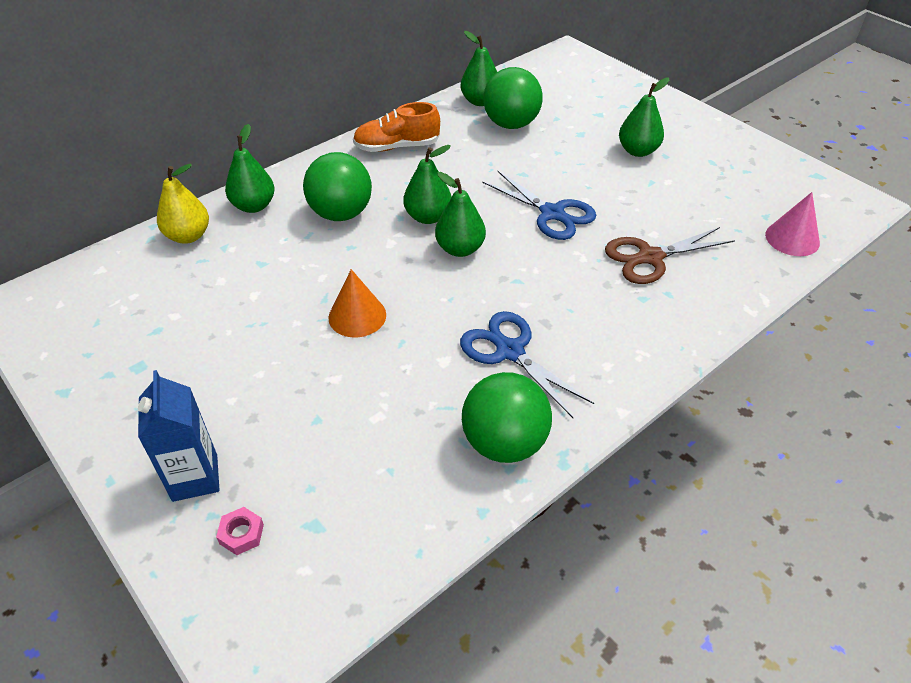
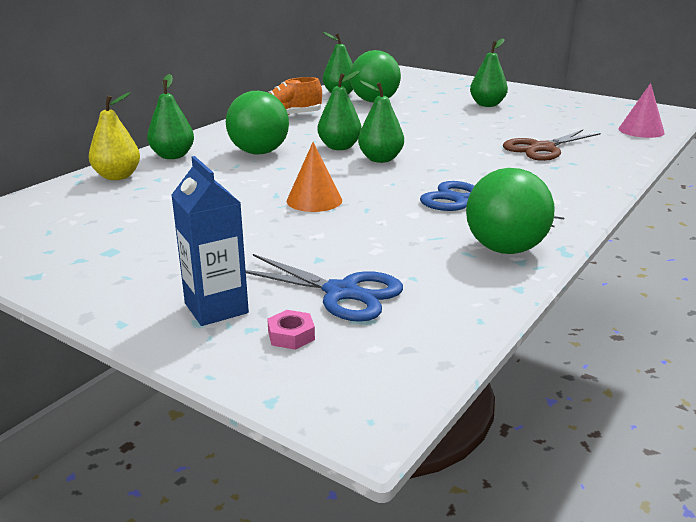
camera: 15 degrees left, 20 degrees down
(552, 213) = (444, 136): blue scissors -> blue scissors (342, 292)

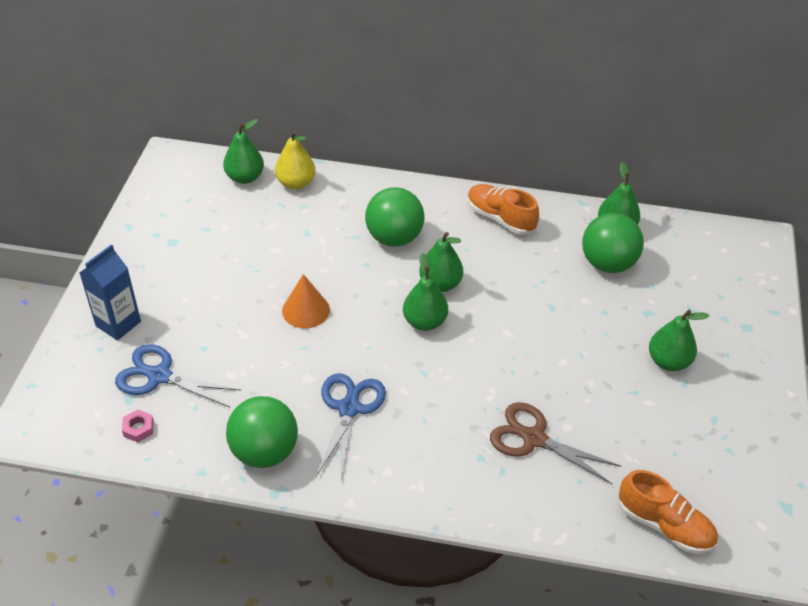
camera: 65 degrees right, 20 degrees up
(173, 156) = (355, 192): green pear -> green pear (245, 177)
(291, 335) = (98, 369): pink nut -> pink nut (138, 428)
(342, 292) = (159, 376): blue scissors -> blue scissors turned 105 degrees clockwise
(641, 130) = (664, 525): pink cone -> orange shoe

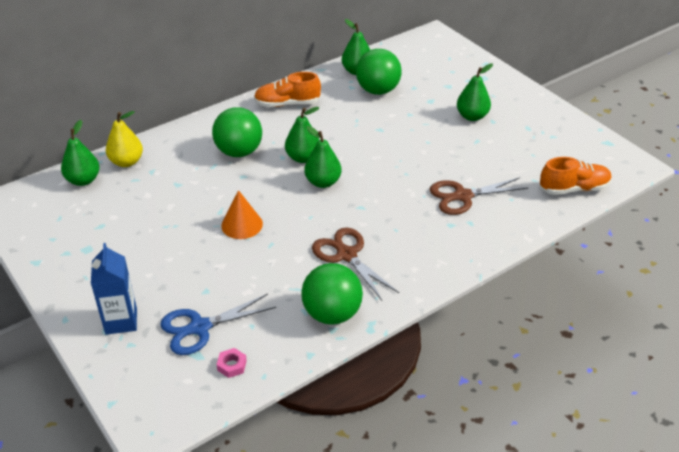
camera: 45 degrees left, 5 degrees down
(349, 408) = (346, 255): blue scissors -> brown scissors

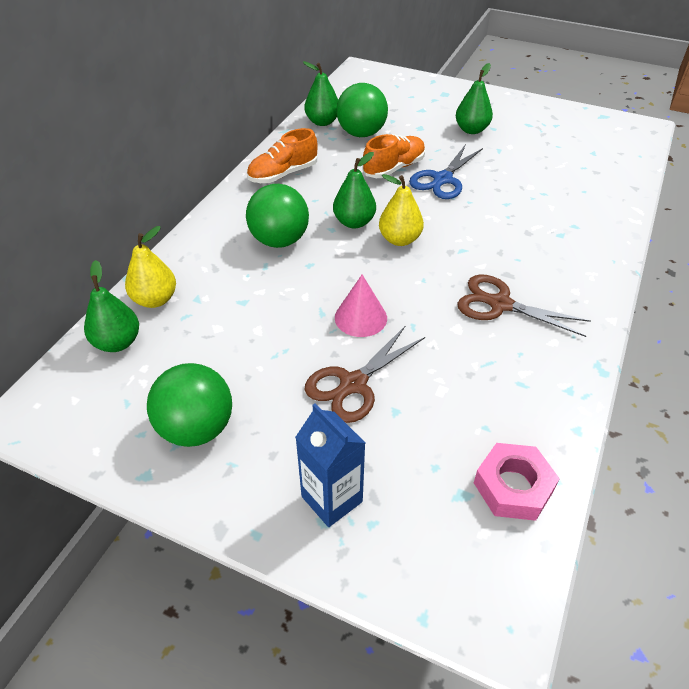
camera: 30 degrees left, 5 degrees up
(200, 328) = (432, 459): blue scissors -> blue scissors (442, 179)
(232, 365) = (513, 487): pink nut -> pink nut, size x1.92
(242, 224) = (360, 317): orange cone -> pink cone
(323, 182) = (399, 239): green pear -> yellow pear
(332, 314) = (551, 373): green ball -> green ball (197, 428)
(462, 196) = (542, 204): brown scissors -> brown scissors (353, 384)
(574, 189) = (622, 163): orange shoe -> orange shoe (394, 168)

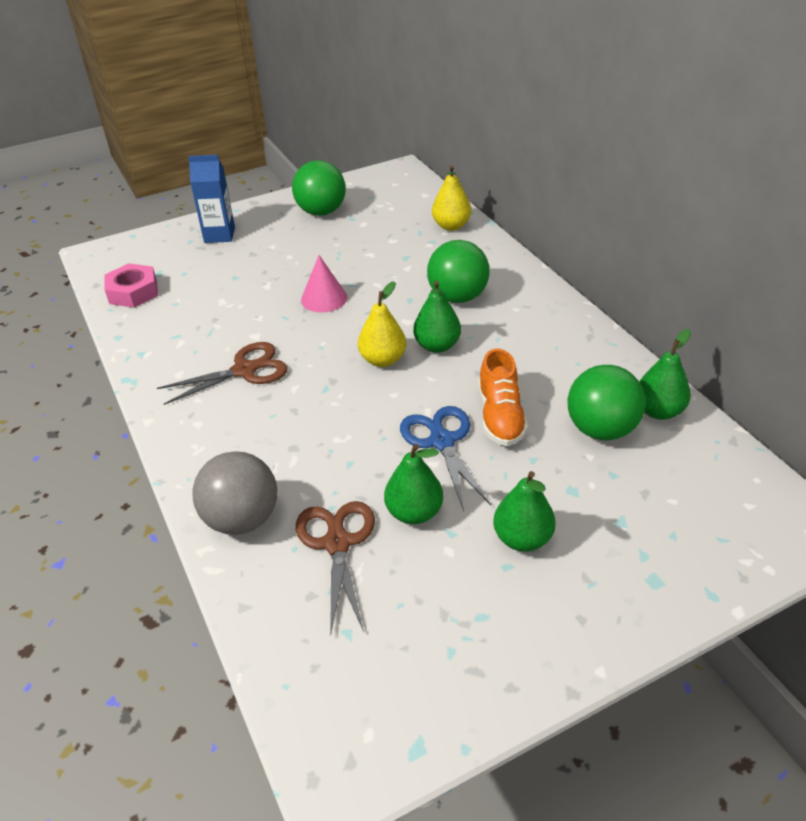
camera: 130 degrees right, 5 degrees down
(117, 342) = (425, 204): green pear -> green pear (414, 513)
(283, 174) = (563, 337): orange shoe -> none
(353, 384) = (275, 271): brown scissors -> brown scissors (337, 543)
(600, 219) = (242, 519): none -> grey ball

